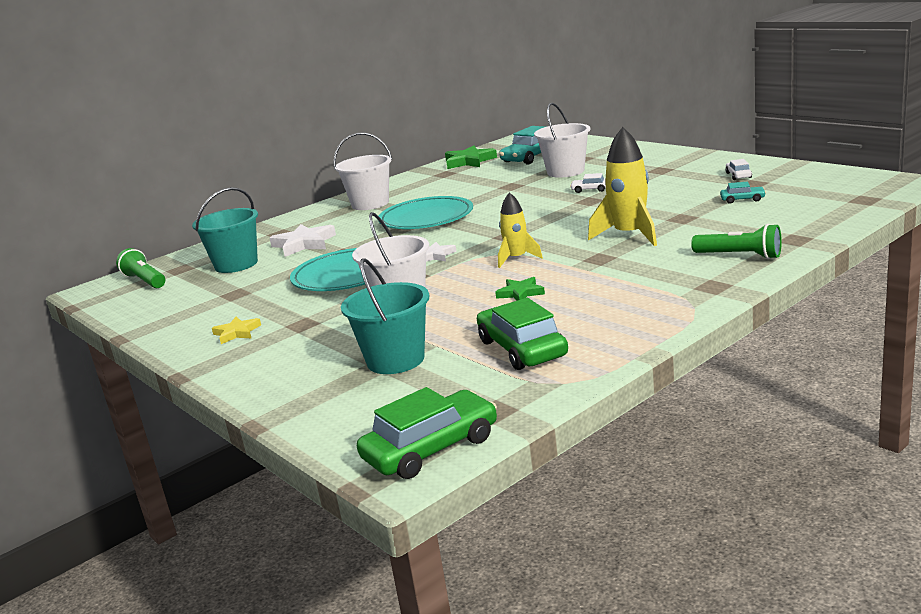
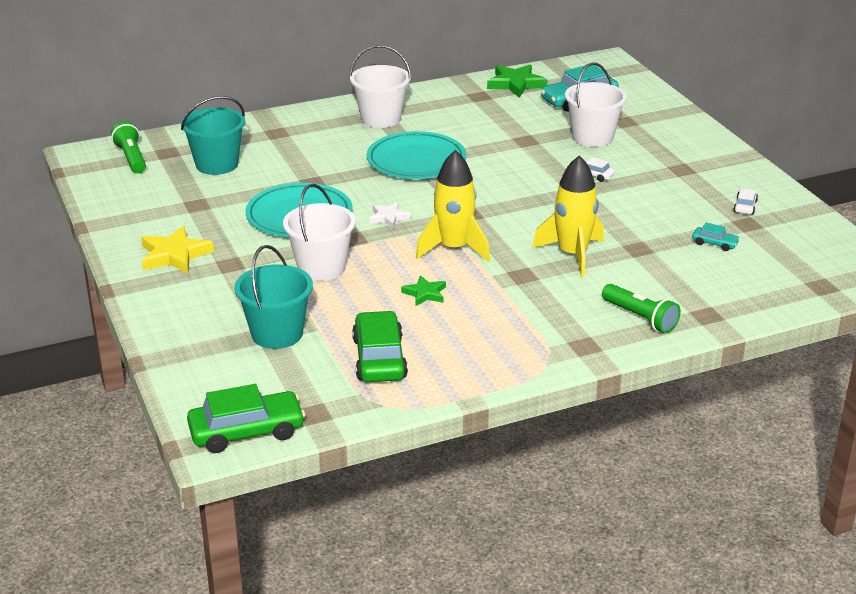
camera: 15 degrees right, 10 degrees up
(237, 333) = (174, 255): yellow star -> yellow star, size x1.69
(304, 244) = (289, 157): white star -> none
(516, 258) = (454, 248): yellow rocket -> yellow rocket, size x1.62

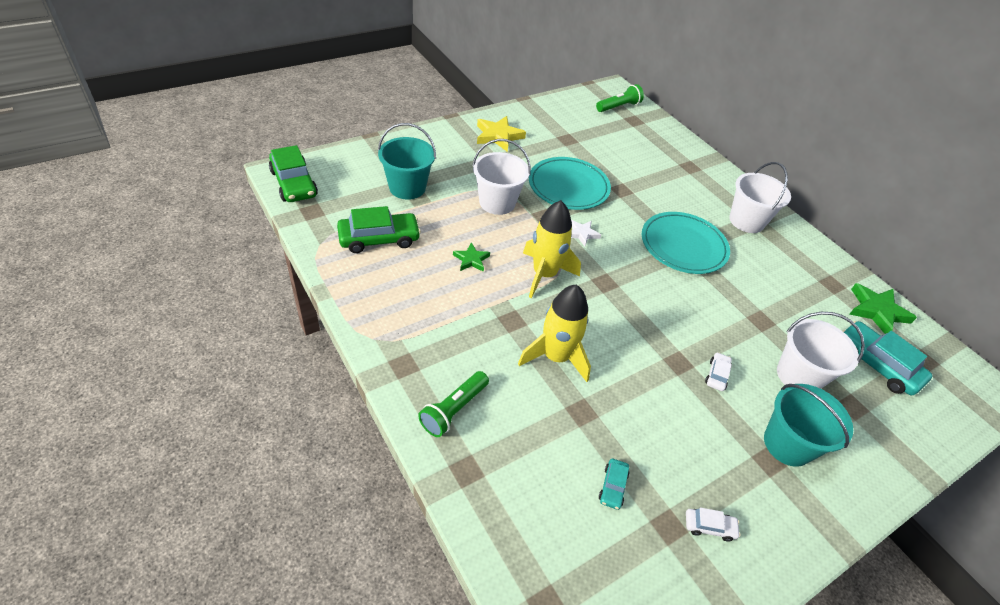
camera: 75 degrees right, 15 degrees up
(217, 164) = (627, 143): turquoise bucket -> turquoise bucket (787, 444)

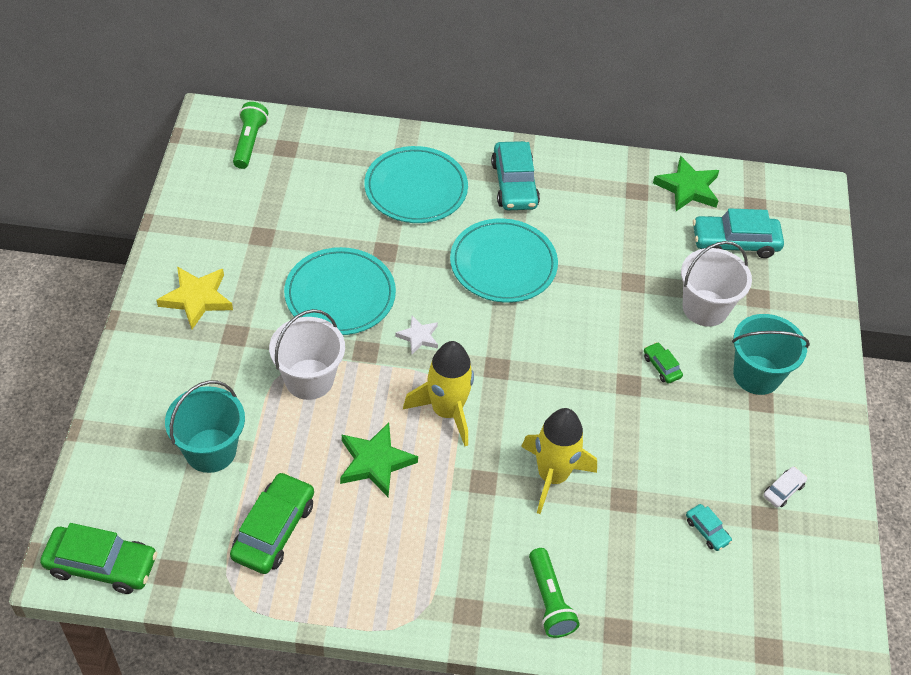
camera: 50 degrees left, 5 degrees up
(471, 259) = (375, 462): green star -> green star, size x1.69
(681, 181) = (416, 189): none -> turquoise plate
(717, 375) = (661, 366): white car -> green car
(746, 221) = (514, 184): white bucket -> turquoise car

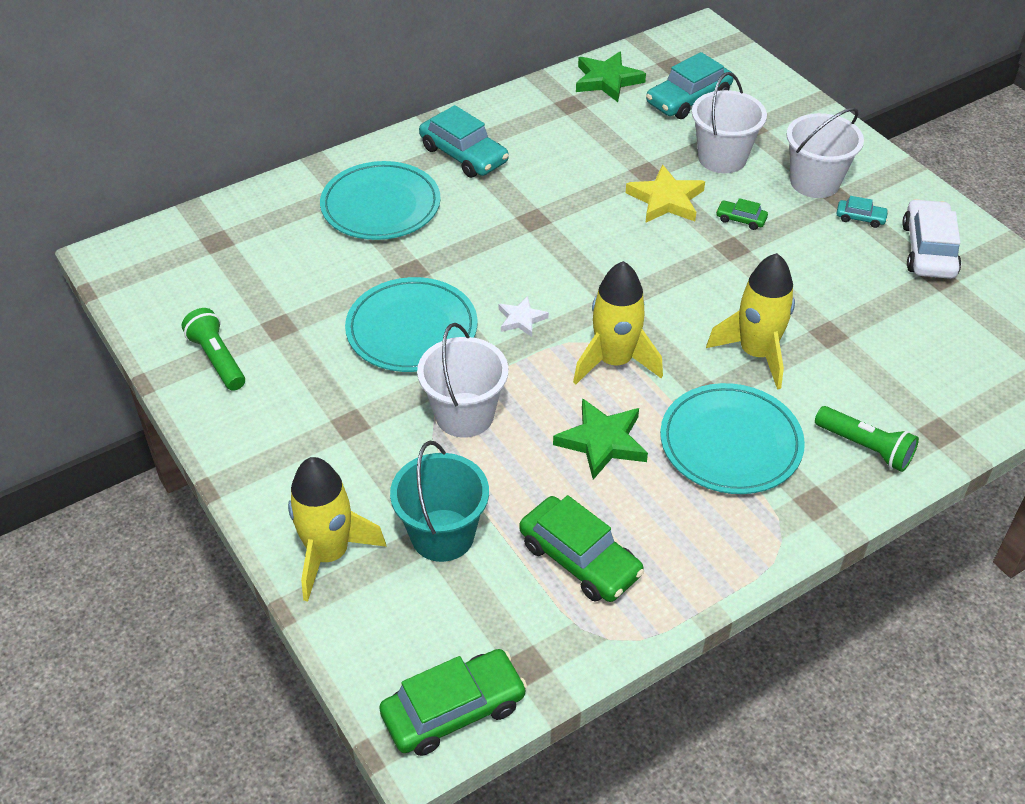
camera: 35 degrees left, 5 degrees down
(135, 413) = (329, 554): none -> yellow rocket
(197, 299) = (276, 417): yellow star -> yellow star (666, 200)
(249, 143) = (174, 256): green flashlight -> green flashlight (217, 359)
(274, 530) = (579, 559): green car -> green car turned 150 degrees clockwise
(503, 264) = (527, 220): turquoise plate -> turquoise plate (730, 443)
(707, 531) = (912, 314): turquoise car -> turquoise car (860, 218)
(756, 375) = (815, 182): turquoise bucket -> white bucket
(783, 490) = (928, 250): white car -> white car, size x2.06

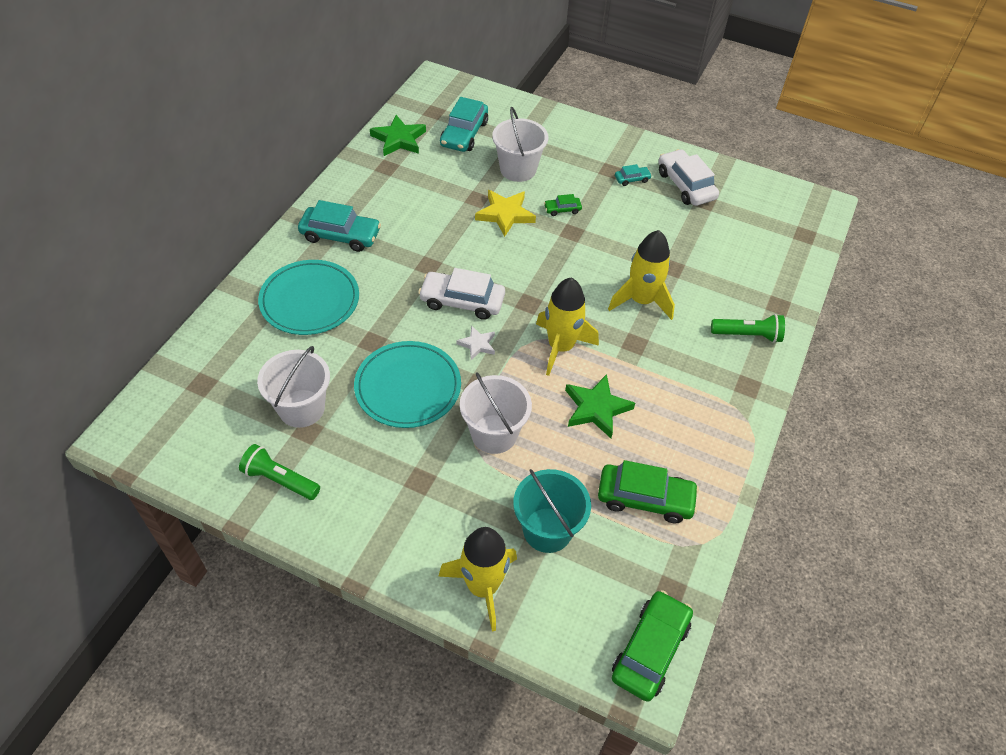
camera: 35 degrees left, 5 degrees up
(541, 269) = (462, 301): none -> white car
(730, 443) = (672, 370): turquoise plate -> none
(815, 182) = (587, 164): white bucket -> white bucket (301, 408)

